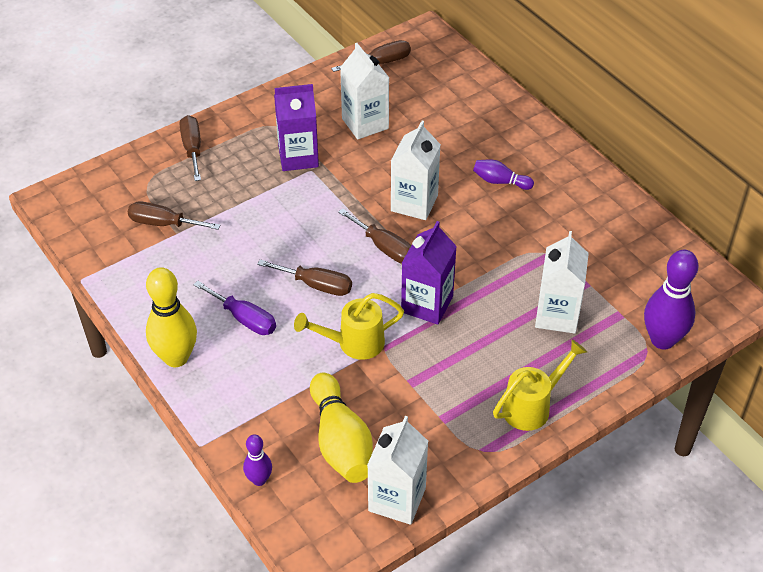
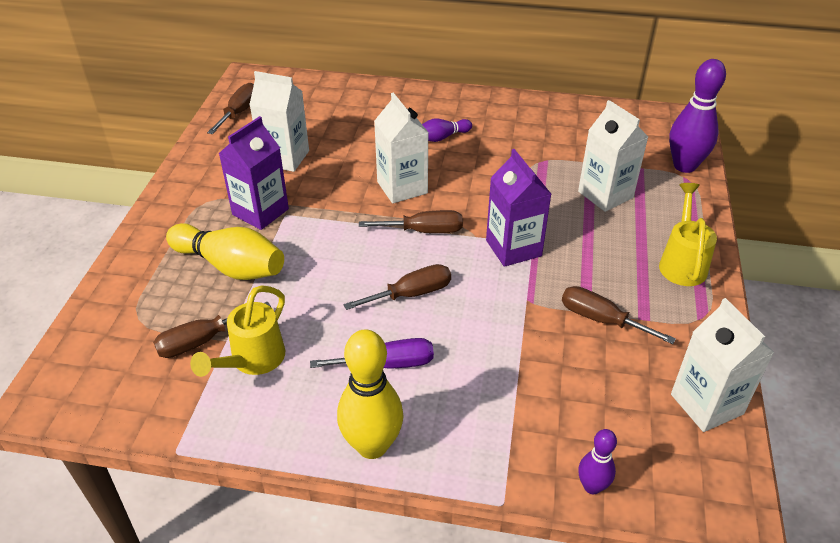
camera: 45 degrees left, 5 degrees down
(192, 149) = (148, 263): brown screwdriver -> brown screwdriver (601, 320)
(341, 441) = (604, 396): yellow bowling pin -> yellow bowling pin (231, 266)
(354, 343) = (503, 315): yellow watering can -> yellow watering can (252, 360)

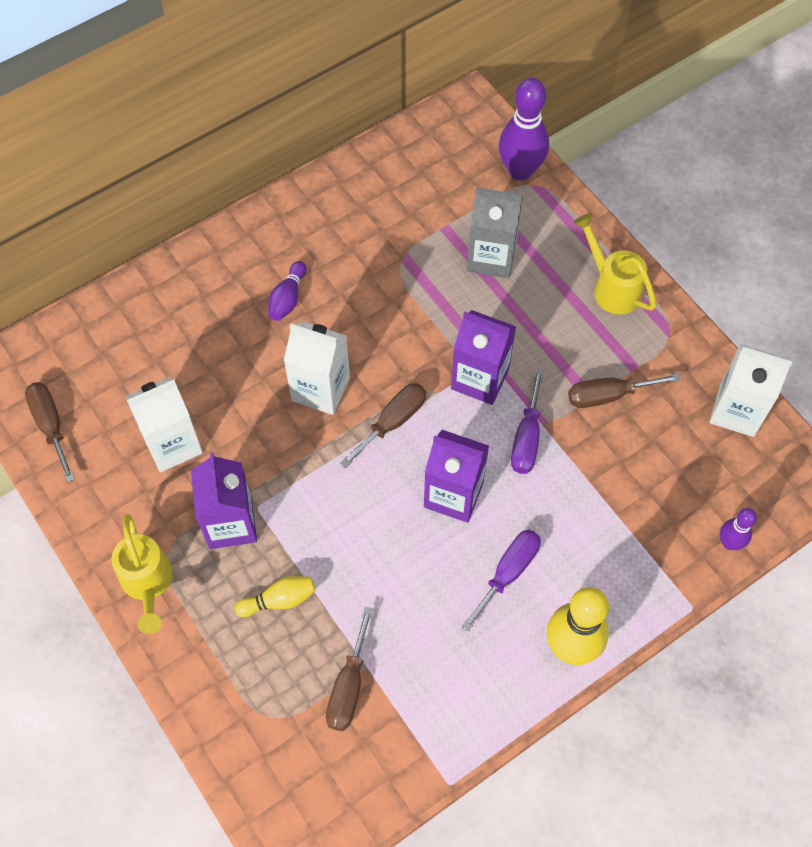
camera: 45 degrees left, 20 degrees up
(231, 266) = (279, 600): yellow bowling pin -> yellow bowling pin, size x0.54
(252, 360) = (409, 664): yellow watering can -> yellow watering can (148, 583)
(411, 294) = (453, 494): brown screwdriver -> purple carton
(505, 300) = (527, 438): none -> purple screwdriver
(605, 194) = (491, 257): white carton -> grey carton

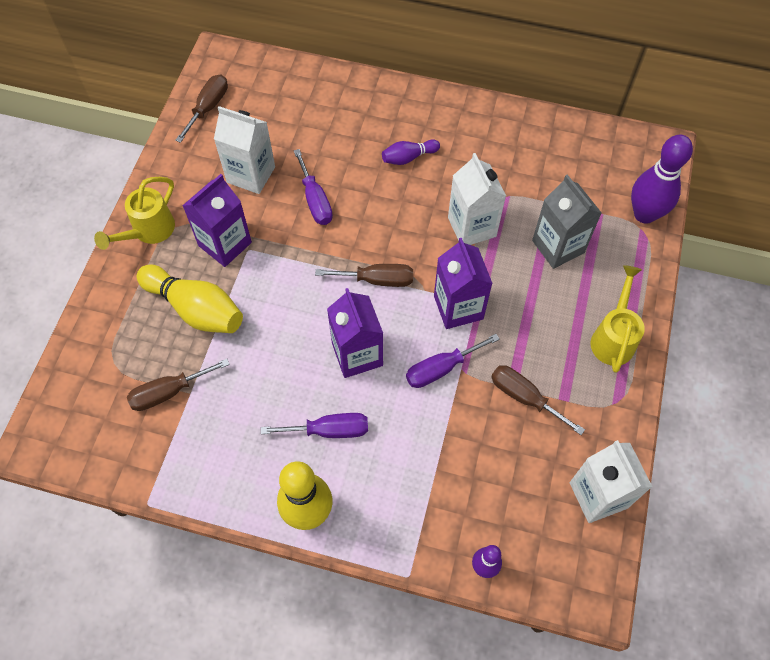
camera: 50 degrees right, 0 degrees up
(258, 410) = (315, 200): none -> purple screwdriver
(279, 600) = (196, 309): yellow bowling pin -> yellow bowling pin, size x1.87
(320, 389) = (362, 223): white carton -> white carton (472, 227)

